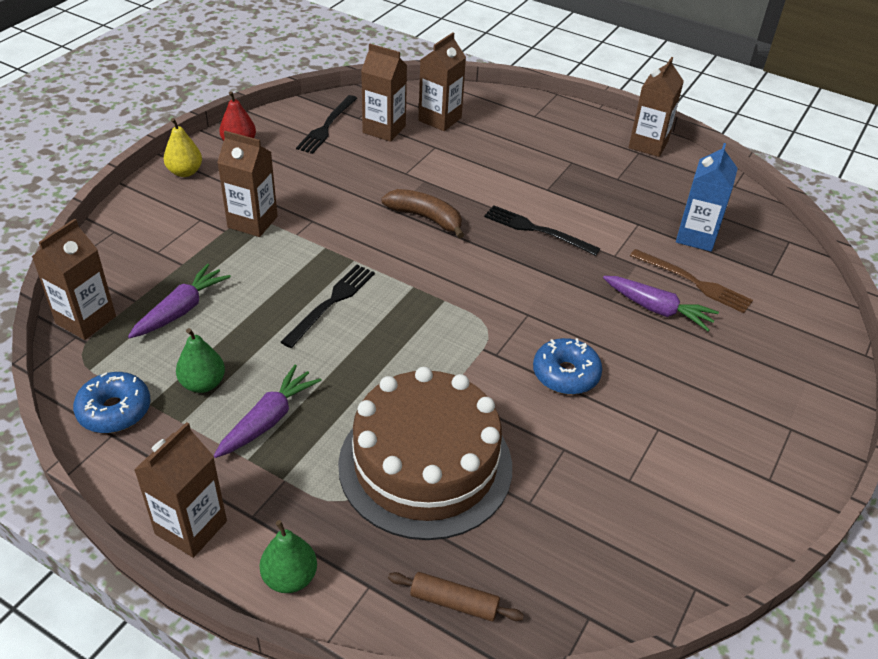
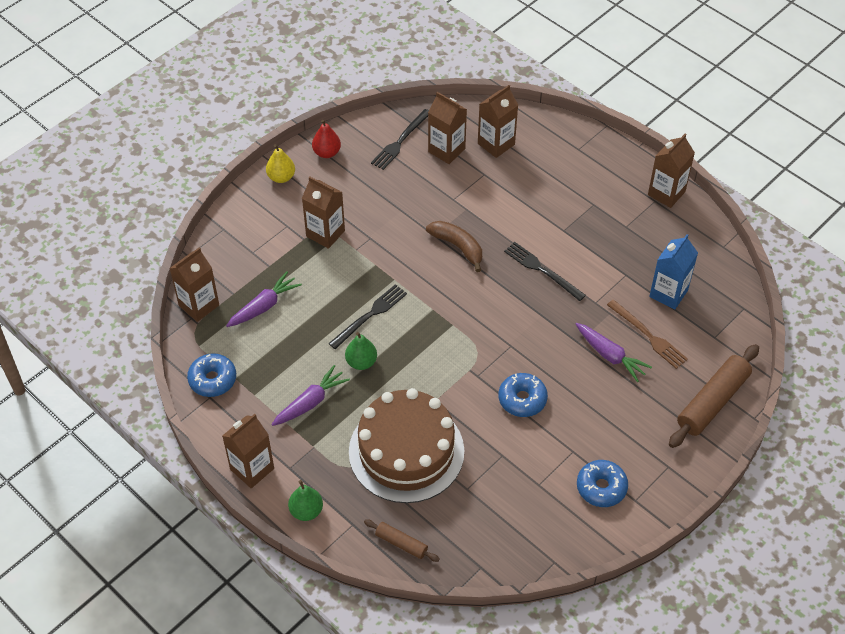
camera: 15 degrees right, 10 degrees up
(203, 384) = (271, 368): green pear -> green pear (361, 362)
(716, 470) = (601, 487): none -> blue donut
(806, 344) = (712, 402): none -> brown rolling pin

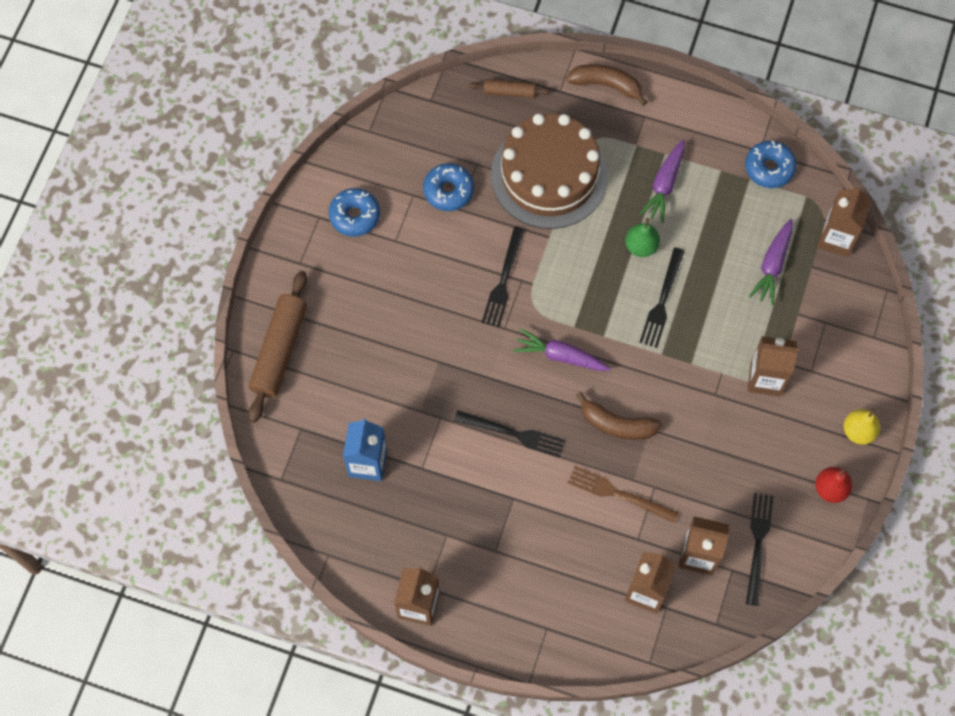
camera: 155 degrees right, 15 degrees up
(252, 469) = (677, 101): brown carton -> none
(306, 511) = (606, 85): green pear -> brown banana
(493, 381) = (503, 280): none -> black fork
(522, 399) = (466, 273): blue donut -> blue donut (448, 191)
(610, 356) = (400, 359): purple carrot -> purple carrot (560, 356)
(648, 336) = (370, 400): brown fork -> brown fork (618, 494)

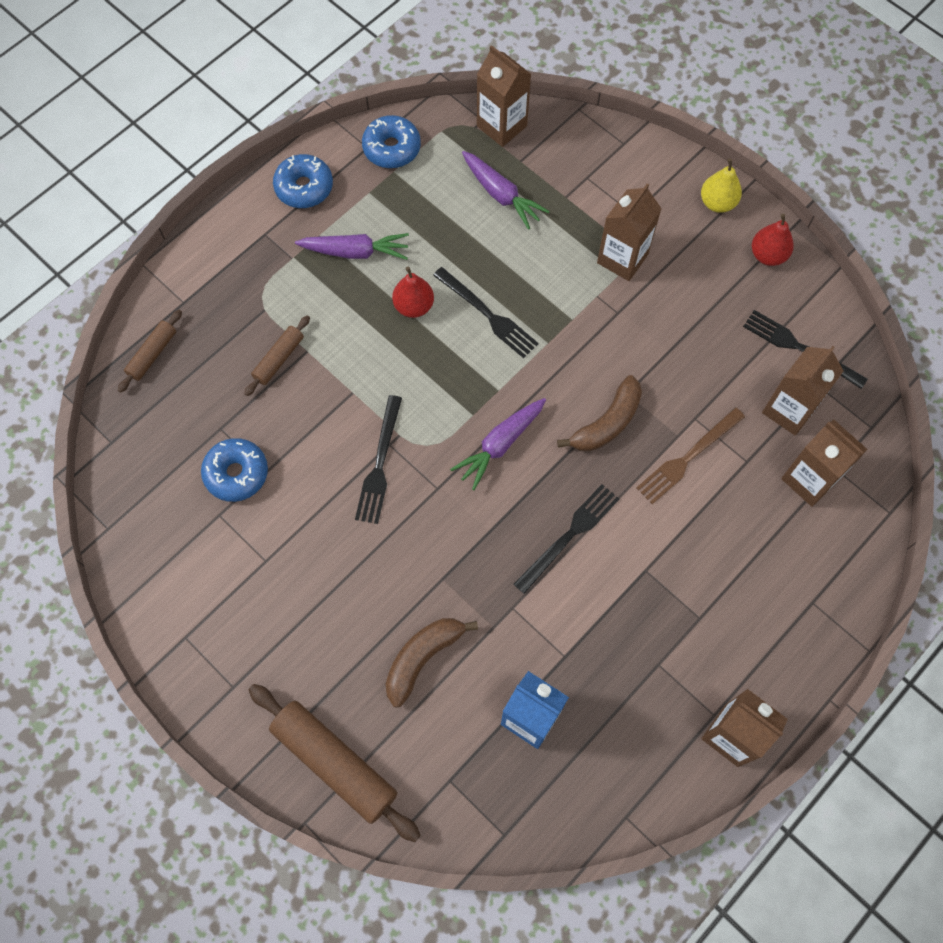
camera: 65 degrees left, 0 degrees up
(355, 216) = (208, 594): blue donut -> blue donut (304, 187)
(503, 280) = (379, 464): black fork -> black fork turned 60 degrees clockwise
(549, 175) = (279, 359): brown cake -> brown rolling pin
(606, 85) = (206, 253): brown banana -> brown banana (423, 658)
(641, 246) = (414, 306): green pear -> red pear
(664, 185) = (355, 252): purple carrot -> purple carrot turned 45 degrees counterclockwise

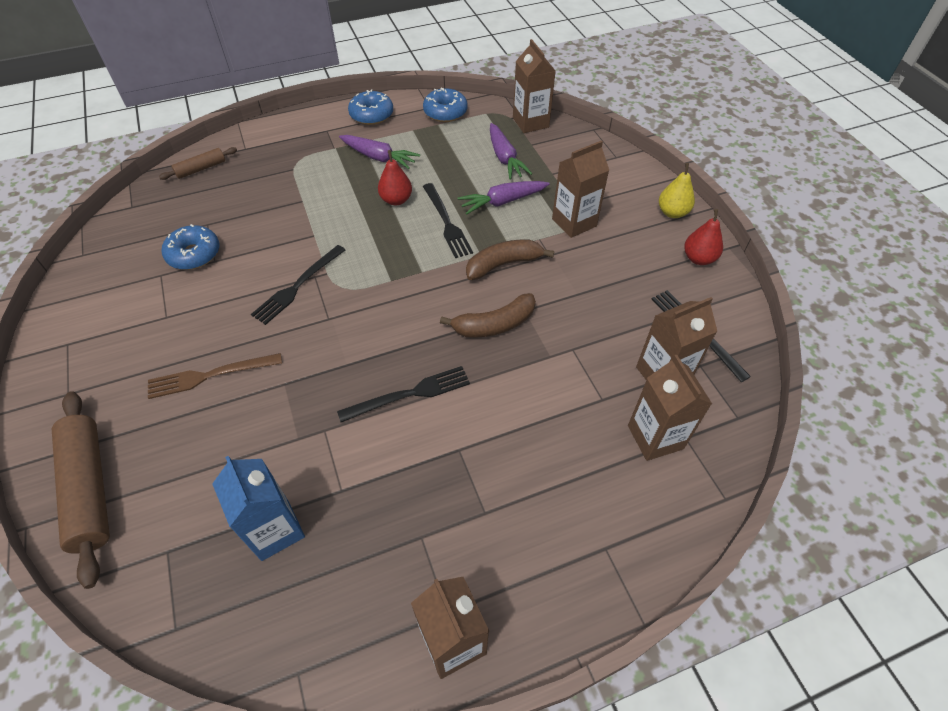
camera: 25 degrees right, 15 degrees down
(279, 359) = (279, 199): brown rolling pin -> none
(423, 658) = (223, 437): brown banana -> brown banana (503, 264)
(500, 444) = (398, 307): purple carrot -> purple carrot (502, 202)
(688, 457) = (549, 376): brown fork -> brown fork (210, 375)

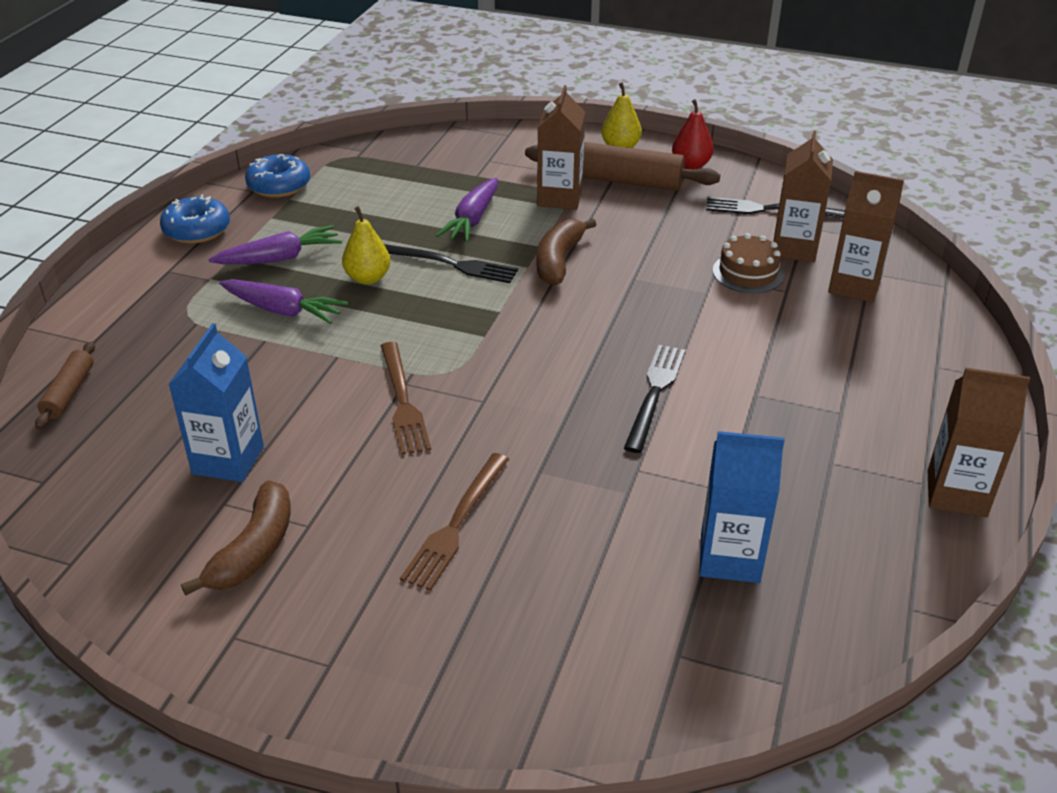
camera: 50 degrees left, 15 degrees down
(89, 489) = (516, 694): brown rolling pin -> brown rolling pin (620, 180)
(194, 254) = (228, 460): blue donut -> blue carton
(298, 286) = (402, 401): black fork -> brown fork
(396, 200) = (368, 278): red pear -> yellow pear
(494, 325) = (629, 303): brown banana -> brown banana (254, 550)
(504, 158) = (411, 188): purple carrot -> purple carrot (283, 310)
(530, 122) = (383, 149): brown carton -> none
(599, 365) = (748, 273): none -> brown cake

